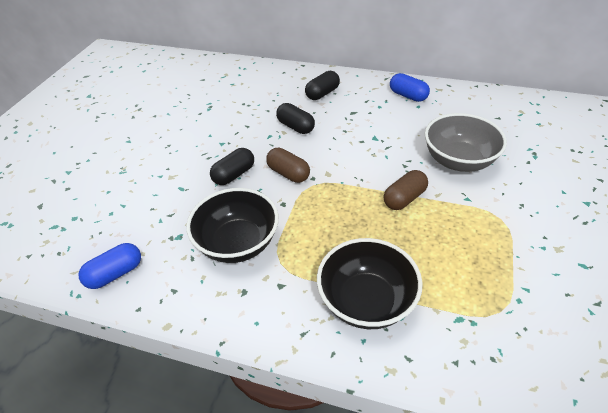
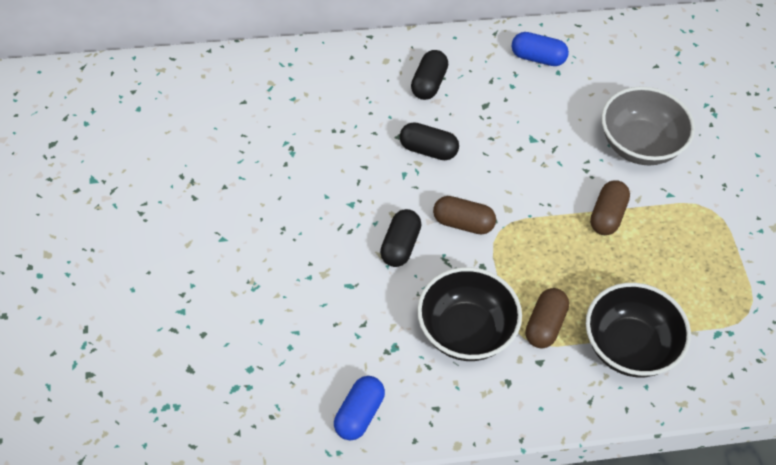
camera: 30 degrees left, 10 degrees up
(303, 259) = (545, 325): none -> brown capsule

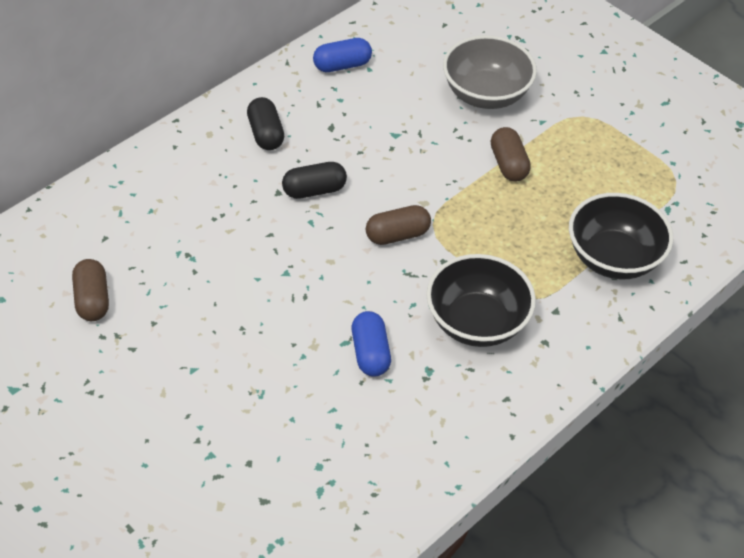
camera: 35 degrees left, 5 degrees down
(359, 414) = (448, 444): blue capsule -> blue capsule (370, 353)
(400, 246) = (360, 284): black capsule -> none
(545, 325) = (535, 279): brown capsule -> brown capsule (92, 300)

